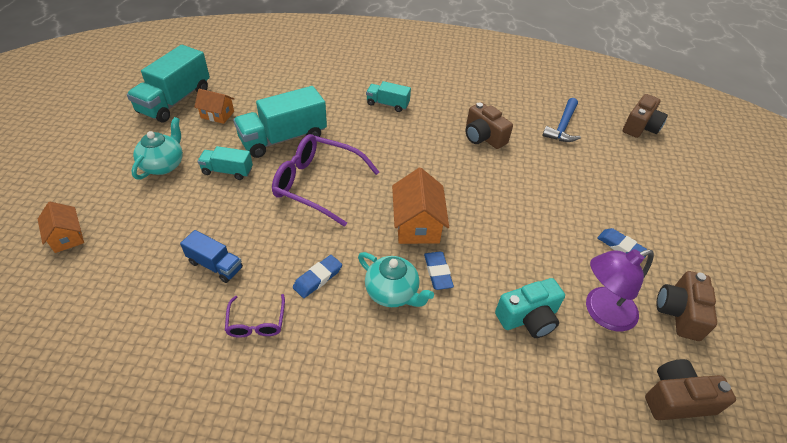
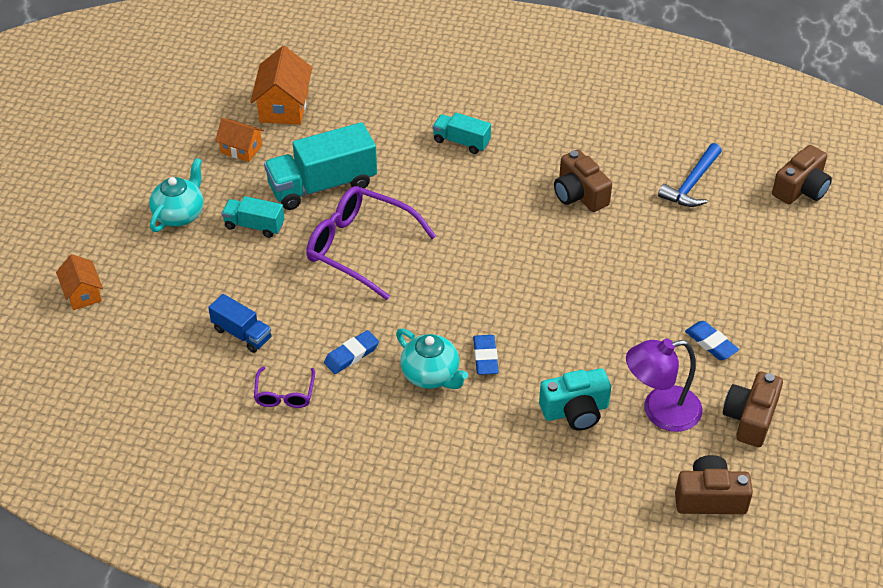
camera: 10 degrees right, 0 degrees up
(175, 101) = (188, 127): turquoise truck -> none
(417, 224) = (472, 302): orange house -> orange house (283, 106)

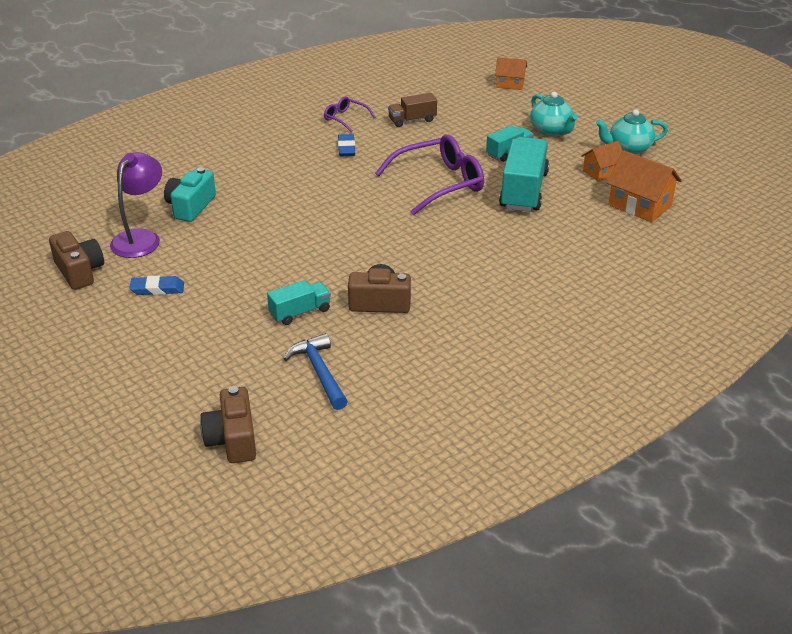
camera: 125 degrees right, 10 degrees down
(242, 334) = (412, 120): blue truck -> brown truck
(431, 375) = (292, 168): turquoise teapot -> turquoise teapot (628, 148)
(461, 142) = (510, 271): turquoise truck -> turquoise truck (300, 312)
(485, 357) = (279, 192): blue eraser -> none
(709, 498) = (58, 225): brown camera -> none

